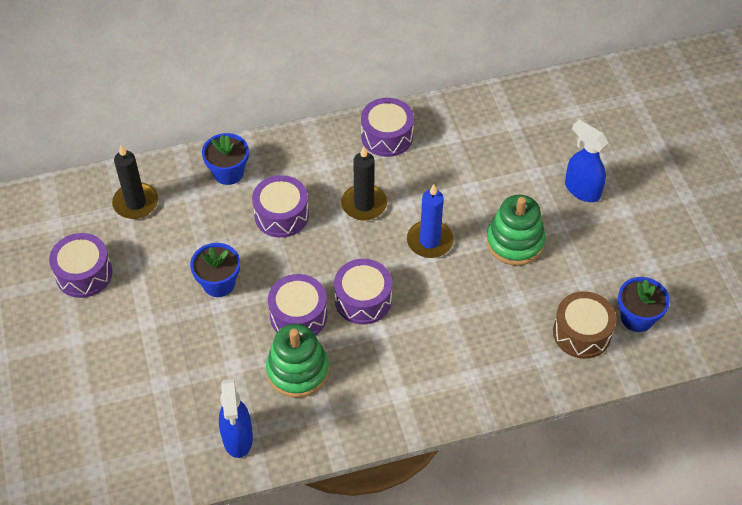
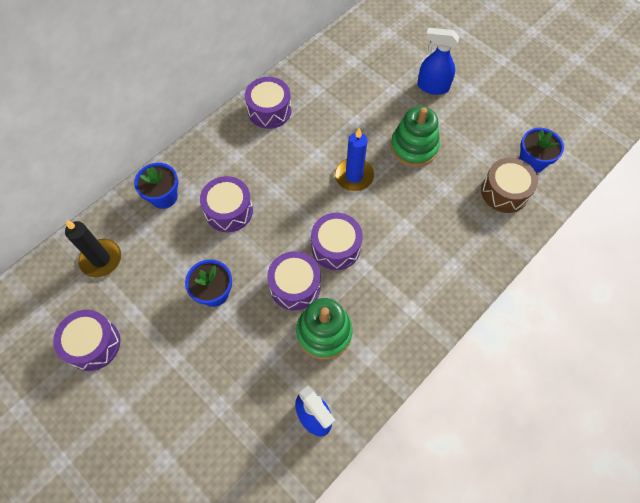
camera: 30 degrees left, 10 degrees up
(364, 204) = (287, 171): black candle -> none

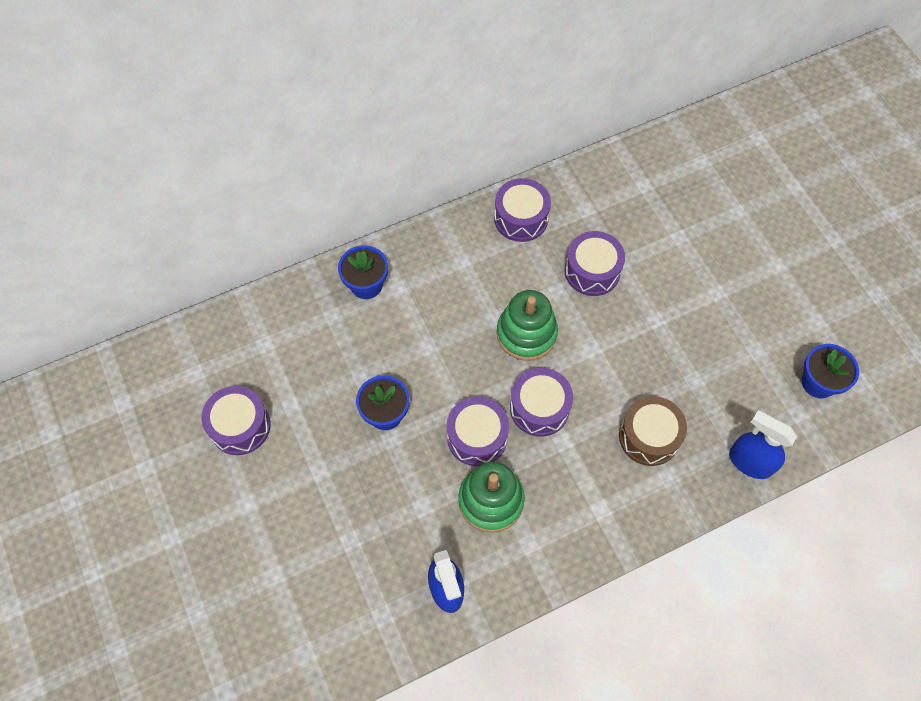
camera: 20 degrees right, 0 degrees up
(101, 259) = (276, 335): black candle -> none
(229, 211) = (433, 325): purple drum -> purple drum (592, 271)
(354, 176) = (592, 330): blue candle -> none
(414, 147) = (677, 317): green stacking toy -> green stacking toy (526, 334)
(432, 87) = (731, 248): blue spray bottle -> blue spray bottle (749, 462)
(504, 192) = (768, 409): brown drum -> brown drum (649, 436)

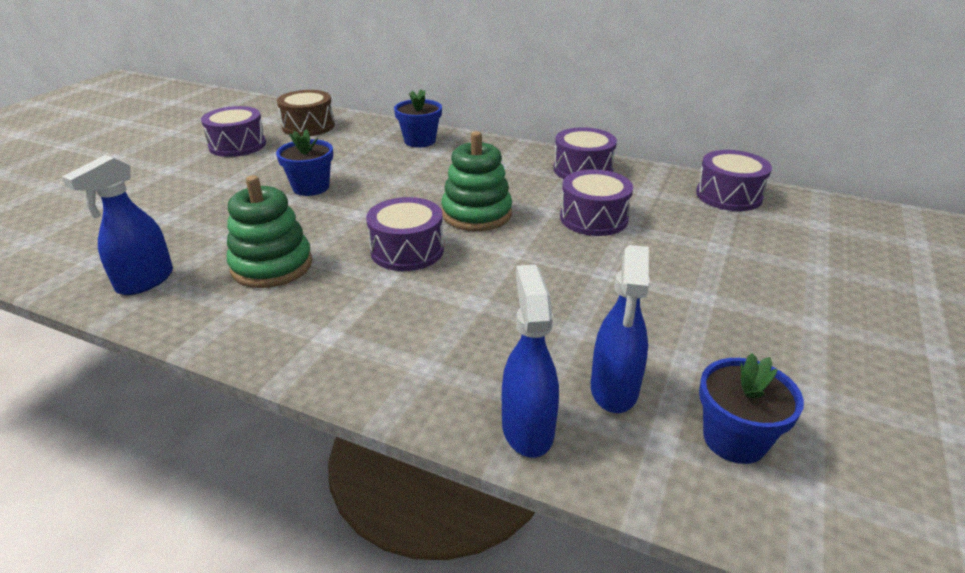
camera: 50 degrees right, 30 degrees down
(477, 437) = (336, 233): purple drum -> purple drum (728, 195)
(649, 436) = (459, 329): brown drum -> brown drum (308, 126)
(753, 402) = (614, 390): none -> blue spray bottle

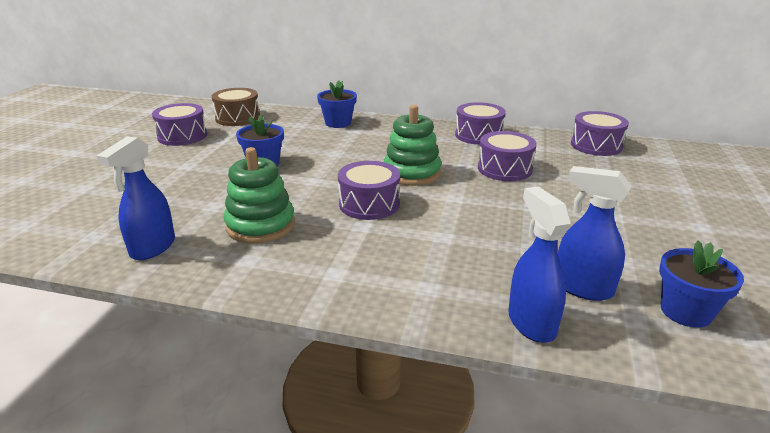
camera: 10 degrees left, 5 degrees down
(614, 390) = (582, 288): blue spray bottle -> blue spray bottle turned 120 degrees clockwise

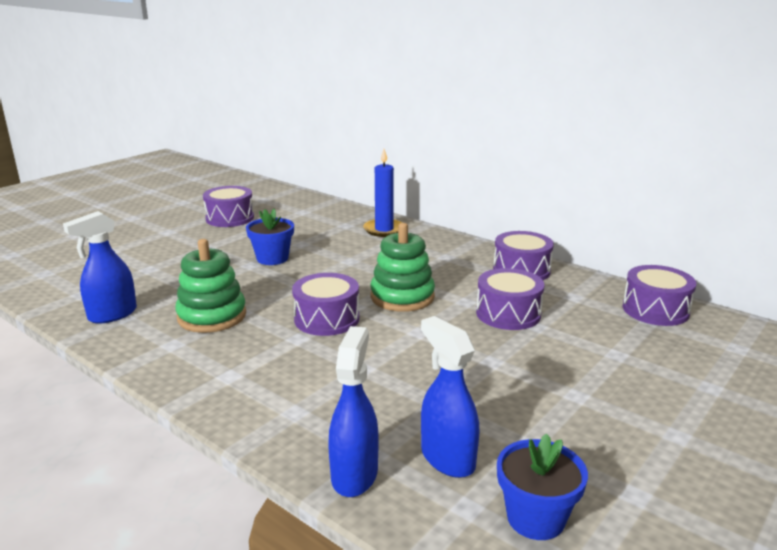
camera: 25 degrees right, 5 degrees down
(238, 118) = (294, 208): brown drum -> none
(338, 123) = (384, 230): blue flower pot -> blue candle

